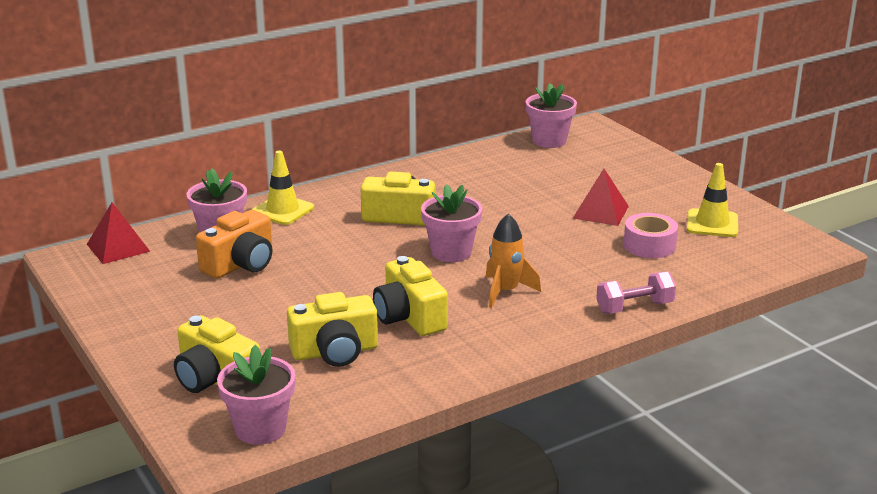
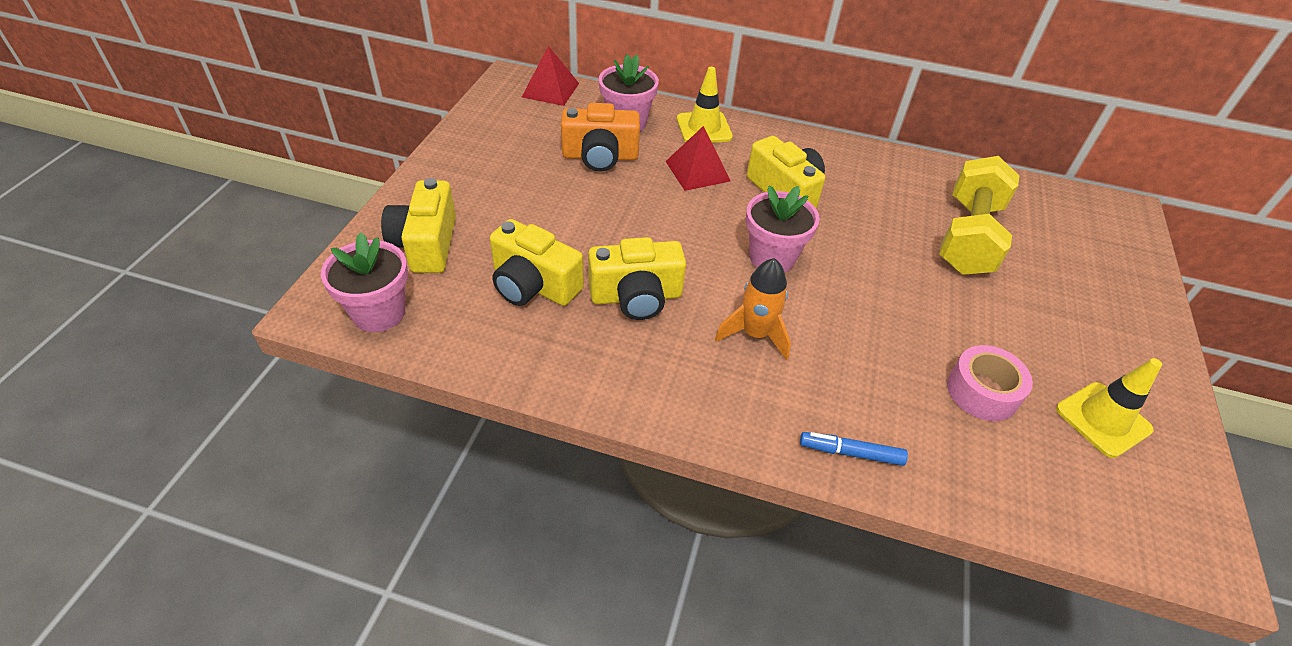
camera: 45 degrees right, 20 degrees up
(409, 317) = (636, 297): yellow camera -> yellow camera turned 120 degrees counterclockwise
(536, 182) = (968, 237): none -> yellow dumbbell
(549, 141) = (1051, 201): pink flower pot -> none
(600, 212) = (986, 314): red pyramid -> red pyramid (697, 171)
(634, 307) = (851, 453): pink dumbbell -> blue marker

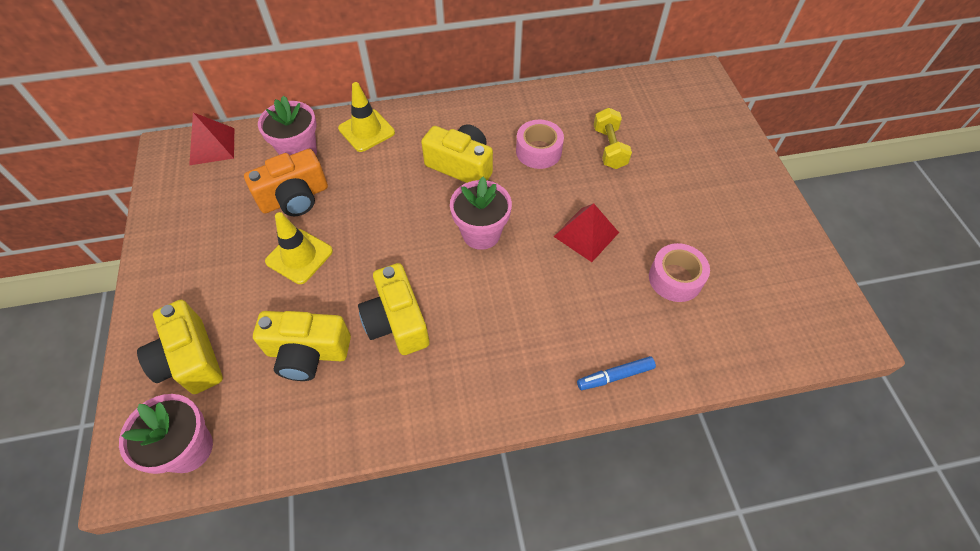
camera: 25 degrees left, 10 degrees up
(636, 297) = (397, 321): yellow camera -> yellow camera turned 105 degrees clockwise
(697, 171) = (383, 176): red pyramid -> red pyramid (586, 234)
(755, 334) = (503, 310): orange rocket -> none
(880, 210) = (538, 151): none -> pink tape
(968, 237) = (609, 148): yellow dumbbell -> yellow dumbbell, size x0.58
(1103, 419) = (755, 261): yellow traffic cone -> yellow traffic cone (299, 256)

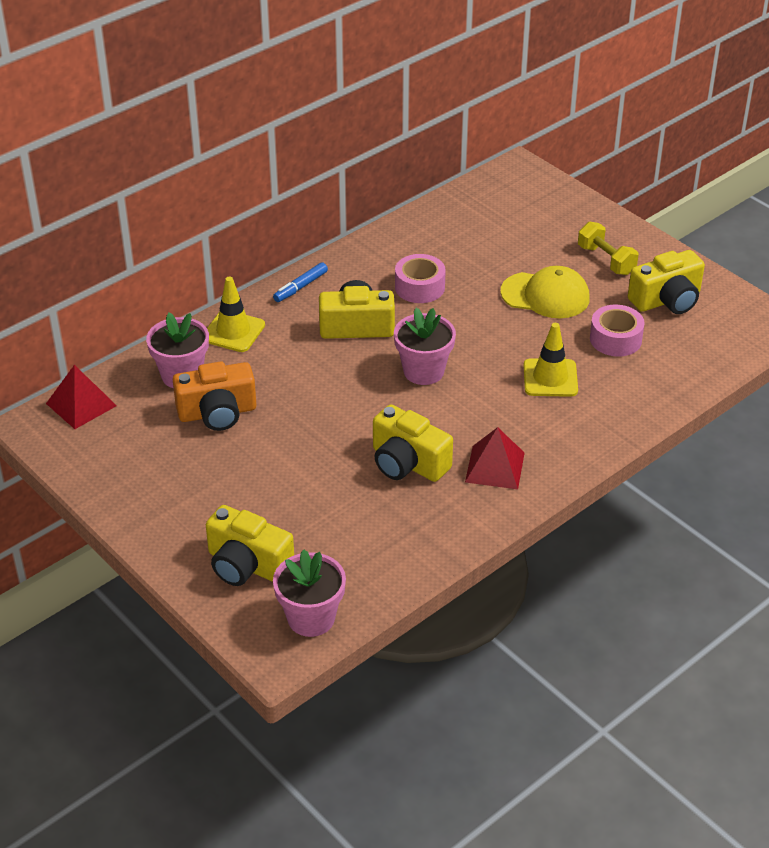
camera: 30 degrees left, 15 degrees down
(295, 198) = (217, 413): orange camera -> orange camera turned 45 degrees clockwise
(299, 256) = (270, 454): yellow traffic cone -> yellow traffic cone (550, 378)
(307, 353) = (350, 516): yellow camera -> yellow camera (667, 300)
(586, 234) = (516, 336): red pyramid -> red pyramid (494, 467)
(609, 148) = (483, 261): yellow dumbbell -> yellow dumbbell (606, 260)
(615, 376) = (618, 424): blue marker -> blue marker (301, 287)
(640, 204) = (545, 295): none -> yellow cap

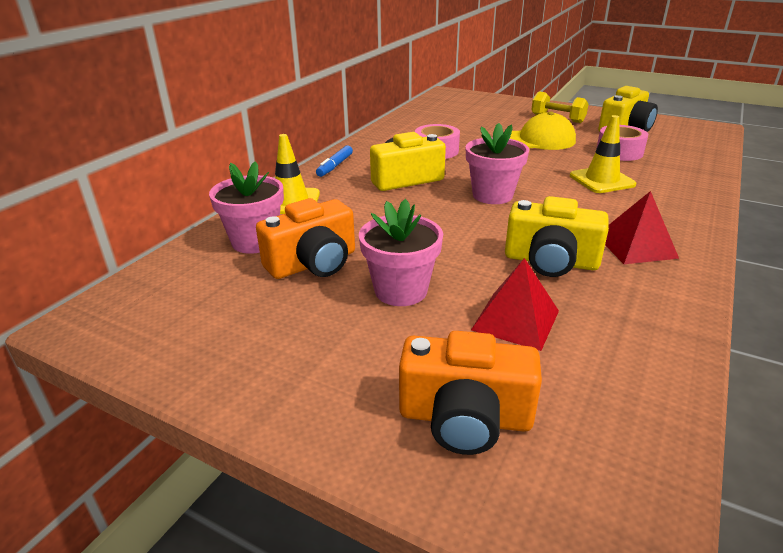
camera: 20 degrees left, 10 degrees down
(81, 404) = (141, 289): red pyramid -> red pyramid (515, 320)
(247, 565) = (465, 418): yellow camera -> orange camera
(311, 618) = (617, 470): pink flower pot -> pink flower pot (401, 290)

